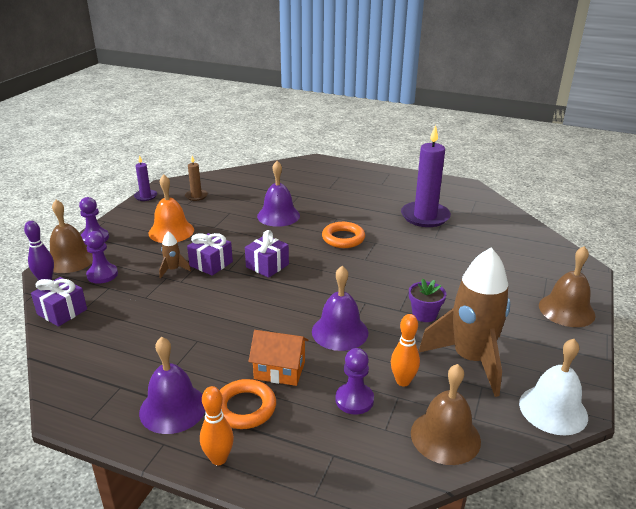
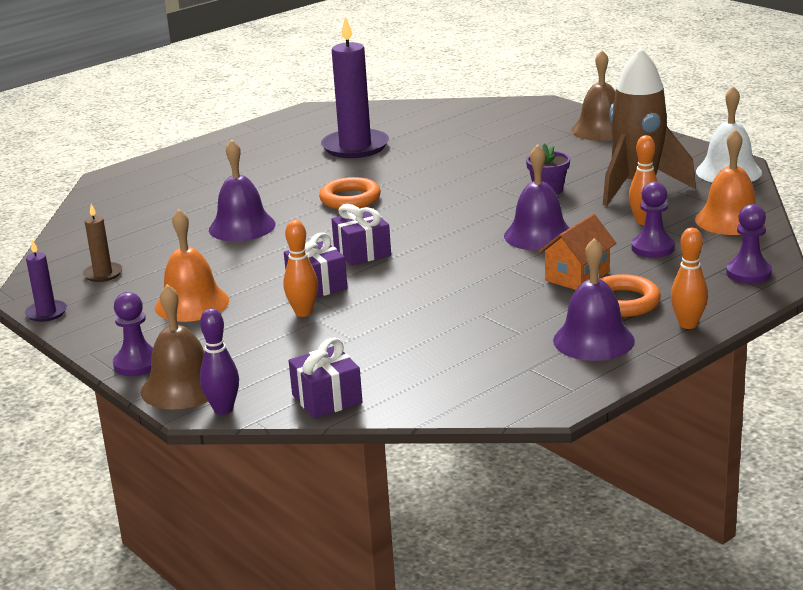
camera: 60 degrees left, 5 degrees down
(102, 275) = (258, 364): purple pawn -> purple pawn (748, 273)
(173, 270) = (303, 312): brown rocket -> orange bowling pin
(445, 436) = (730, 220): brown bell -> orange bell

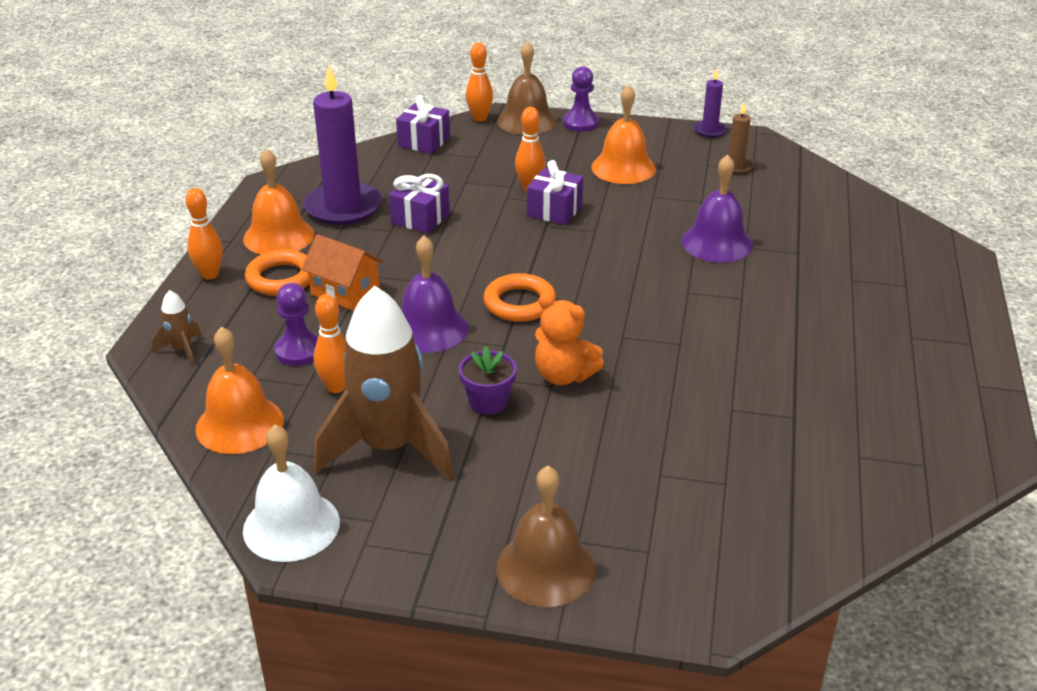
camera: 140 degrees right, 10 degrees up
(223, 409) = (479, 118): purple bowling pin -> orange bowling pin
(350, 199) = (677, 310): orange ring -> orange ring (519, 303)
(355, 147) = (806, 395): purple candle -> purple candle (343, 207)
(362, 252) = (567, 253): purple gift -> purple gift (420, 218)
(481, 189) = (564, 375): none -> orange teddy bear
(577, 276) = (345, 292): orange house -> orange house turned 60 degrees counterclockwise
(593, 340) = (278, 236): purple bell -> orange bell
(748, 273) = (182, 350): purple pawn -> brown rocket

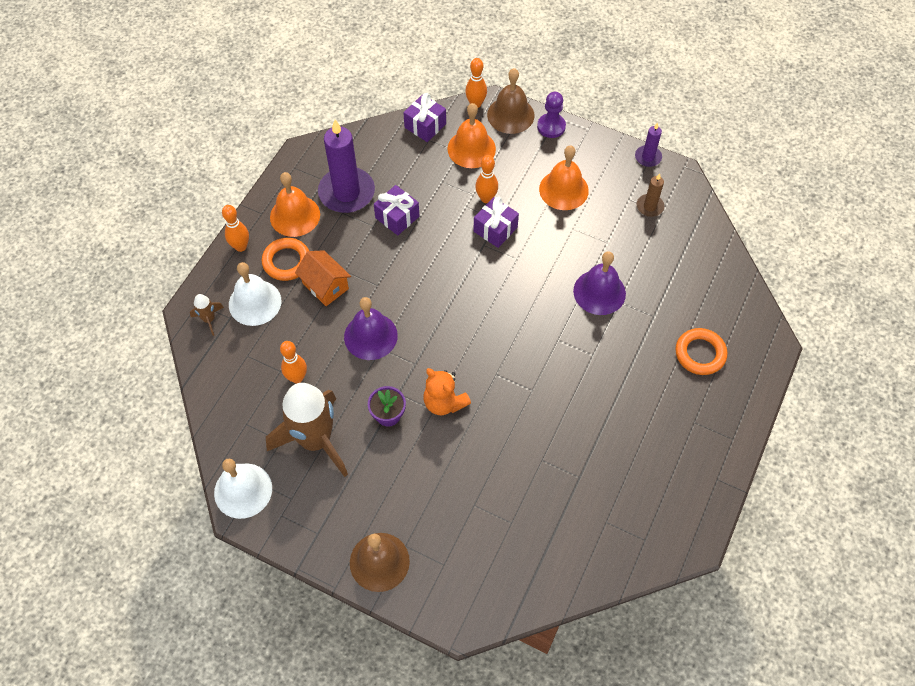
camera: 15 degrees right, 25 degrees up
(239, 424) = (231, 397): orange bell -> orange bell (471, 148)
(247, 323) = (255, 302): none -> white bell
(299, 351) = (282, 338): purple pawn -> none
(519, 303) = (438, 324): orange ring -> orange ring (700, 353)

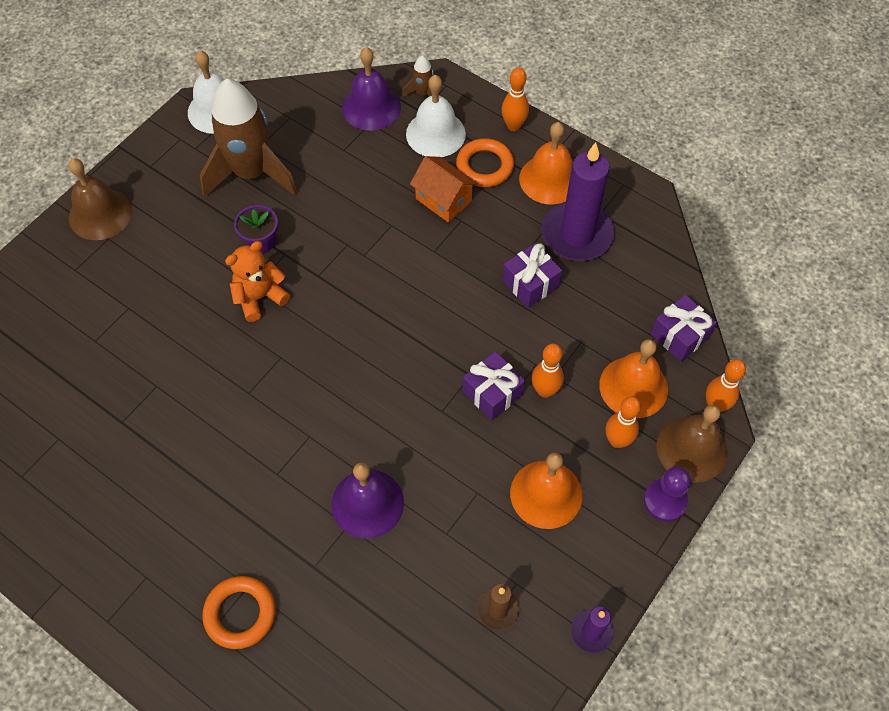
camera: 100 degrees right, 0 degrees up
(297, 378) = (330, 164): orange bowling pin -> orange bowling pin (617, 441)
(325, 286) = (443, 200): orange house -> orange house turned 75 degrees clockwise
(370, 336) = (365, 236): purple bell -> purple bell (371, 107)

